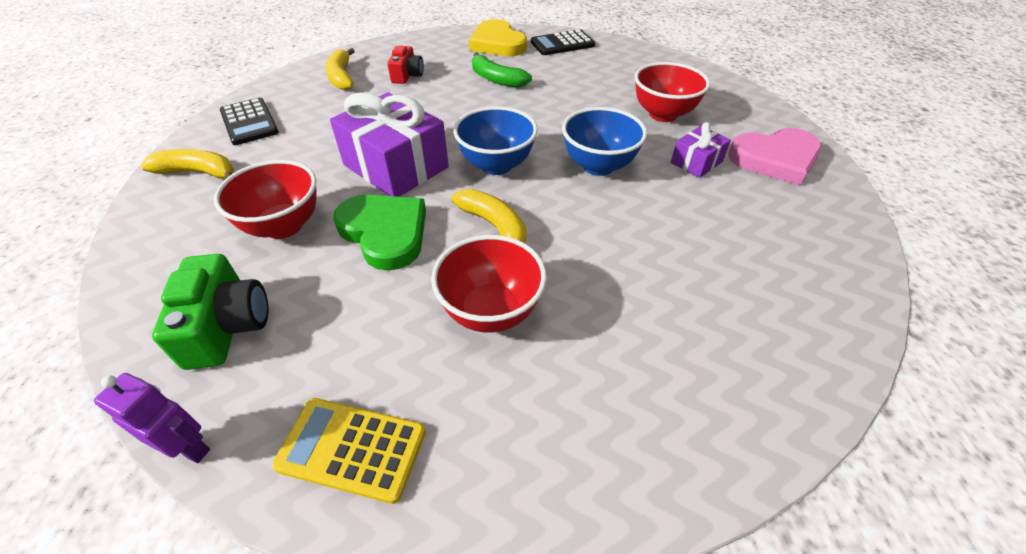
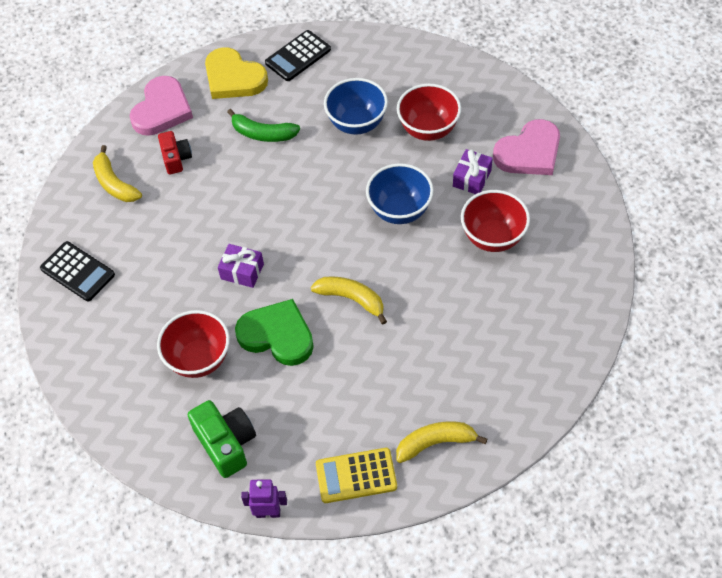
camera: 20 degrees left, 10 degrees up
(198, 173) = (86, 340): yellow banana -> yellow banana (435, 443)
(396, 166) = (242, 271): purple gift -> purple gift, size x0.50
(422, 47) = (162, 109): none -> pink heart
(491, 311) = (385, 366): red bowl -> red bowl (493, 238)
(496, 165) = (321, 240): blue bowl -> blue bowl (357, 123)

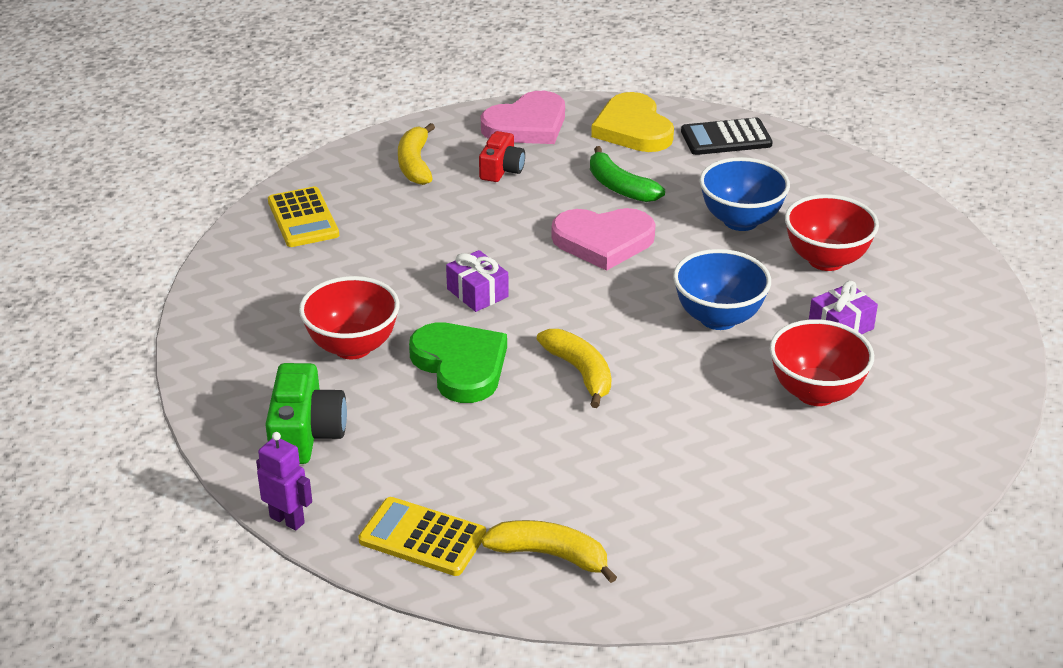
camera: 30 degrees right, 20 degrees down
(77, 272) = (303, 218): black calculator -> yellow calculator
(529, 152) = (942, 333): pink heart -> pink heart (603, 241)

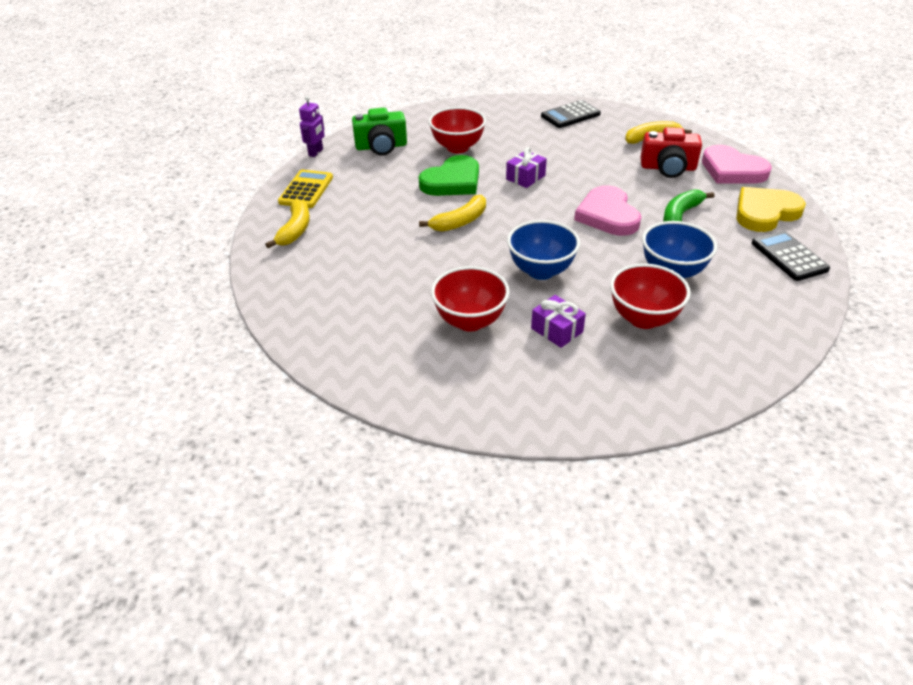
camera: 80 degrees right, 5 degrees up
(303, 218) = (570, 115): yellow calculator -> black calculator
(501, 169) = (668, 168): red camera -> red camera, size x1.52

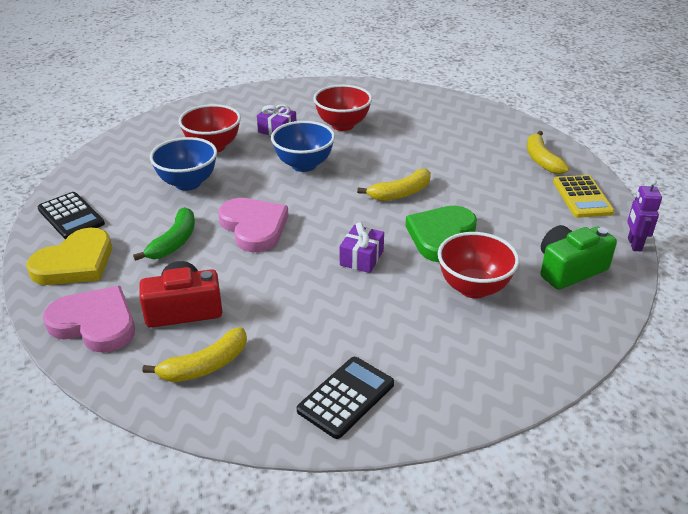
camera: 160 degrees right, 5 degrees down
(460, 222) = (400, 193): yellow banana -> yellow banana turned 150 degrees counterclockwise

